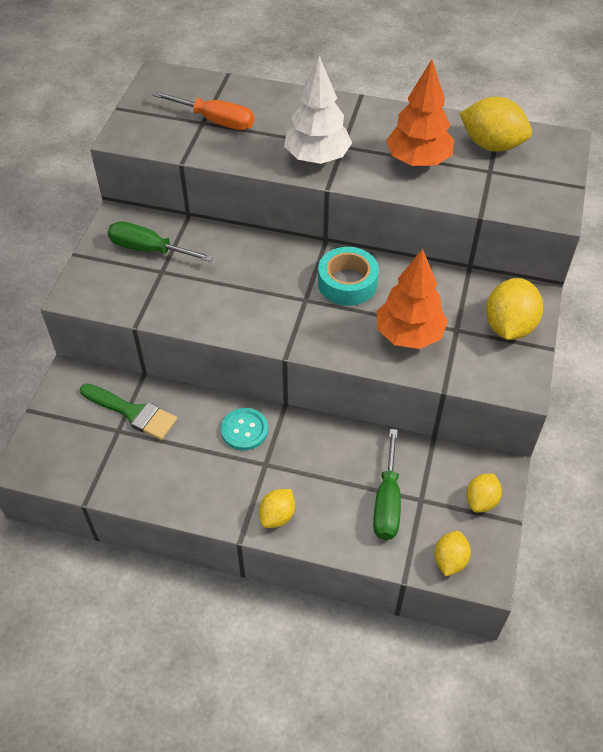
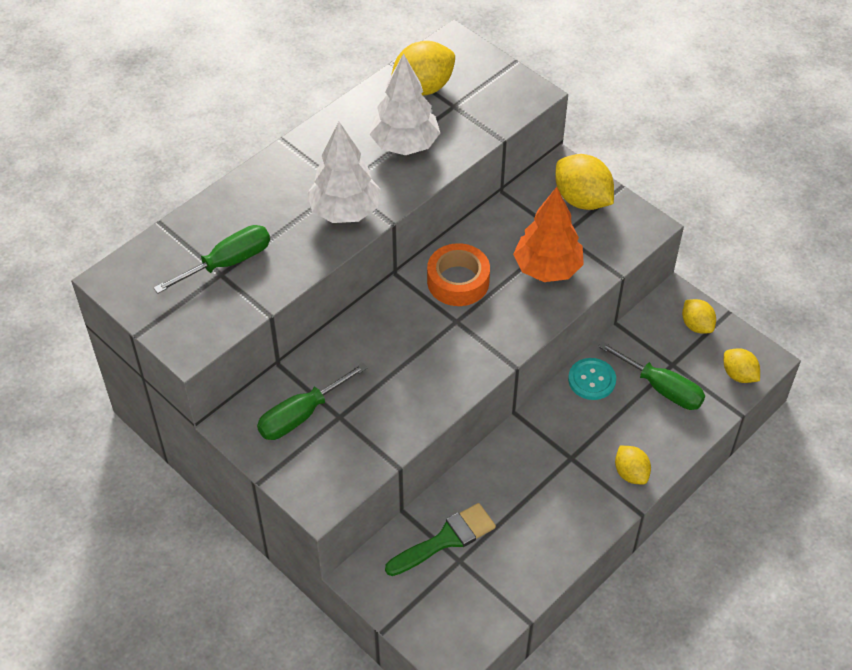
camera: 60 degrees left, 0 degrees up
(216, 121) = (228, 263): orange screwdriver -> green screwdriver
(244, 430) = (524, 457): turquoise button -> turquoise button (591, 380)
(347, 283) = (458, 281): turquoise tape -> orange tape
(418, 161) = (405, 144): orange tree -> white tree

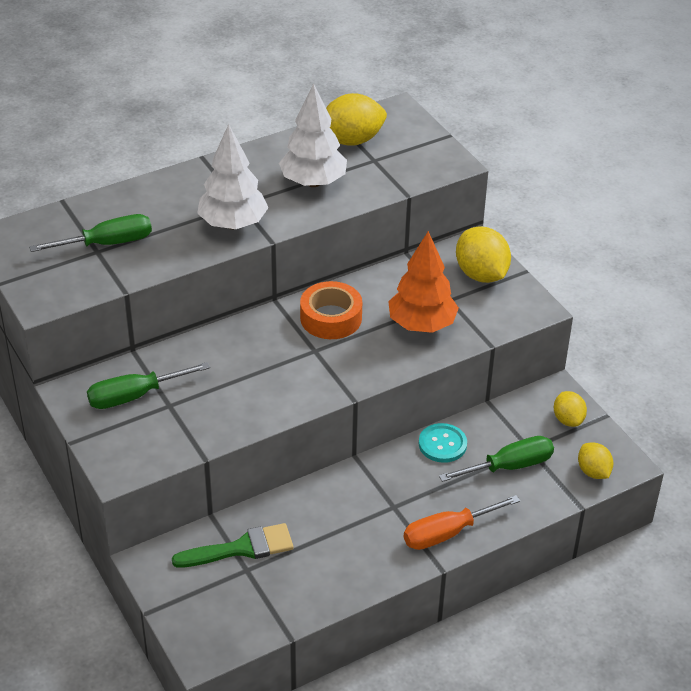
camera: 15 degrees right, 10 degrees down
(631, 473) = (447, 533): yellow lemon -> orange screwdriver
(661, 388) = (509, 466): green screwdriver -> green screwdriver turned 75 degrees counterclockwise

